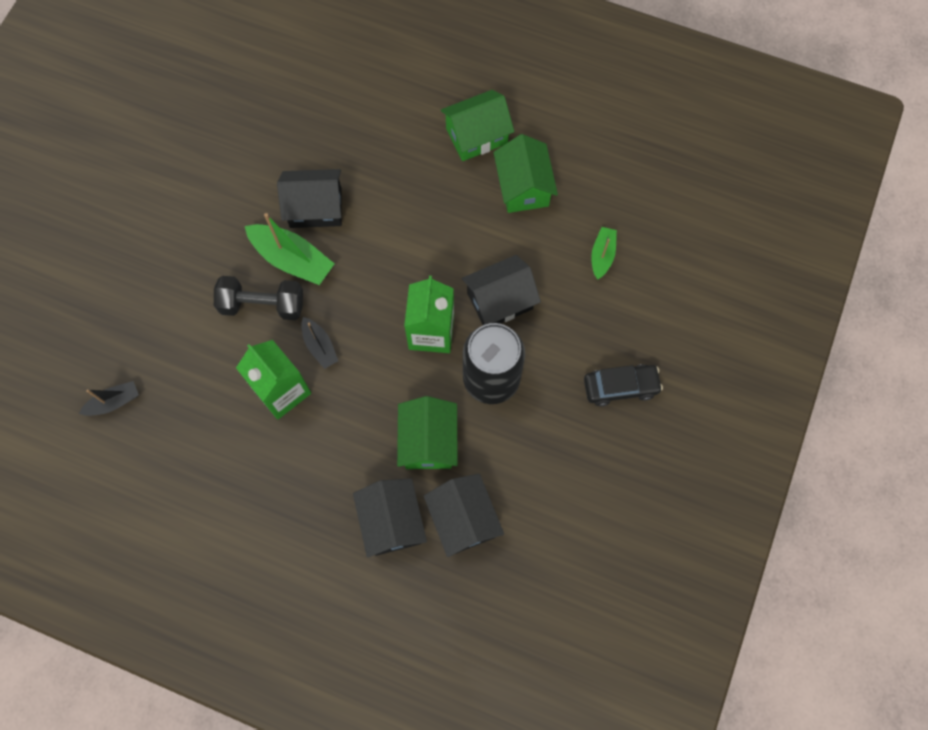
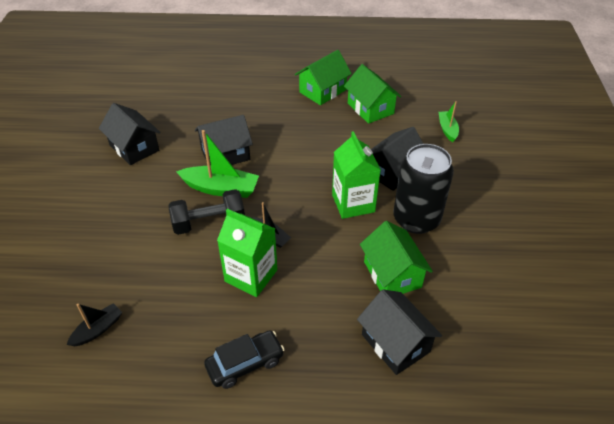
camera: 20 degrees left, 25 degrees down
(463, 519) = (454, 321): black house -> black house (134, 147)
(620, 387) = (513, 197): black car -> black car (245, 363)

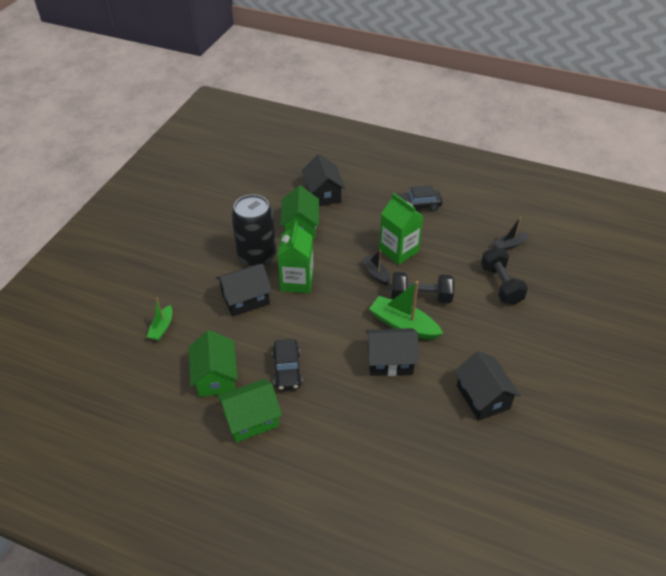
camera: 160 degrees left, 0 degrees up
(113, 263) = (501, 285): none -> black dumbbell
(314, 126) = (287, 370): none -> black car

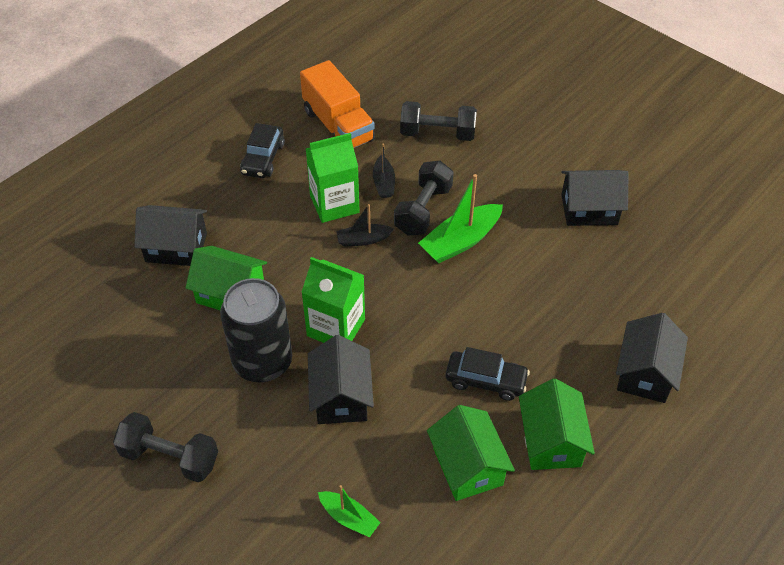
camera: 70 degrees left, 5 degrees up
(179, 240) = (170, 457): none -> black dumbbell
(215, 377) = (467, 466): green house -> green house turned 60 degrees clockwise
(390, 361) = (510, 272): black house -> black house (645, 373)
(471, 231) = (338, 126): none -> orange truck
(509, 245) = (379, 102): black boat -> black boat (384, 183)

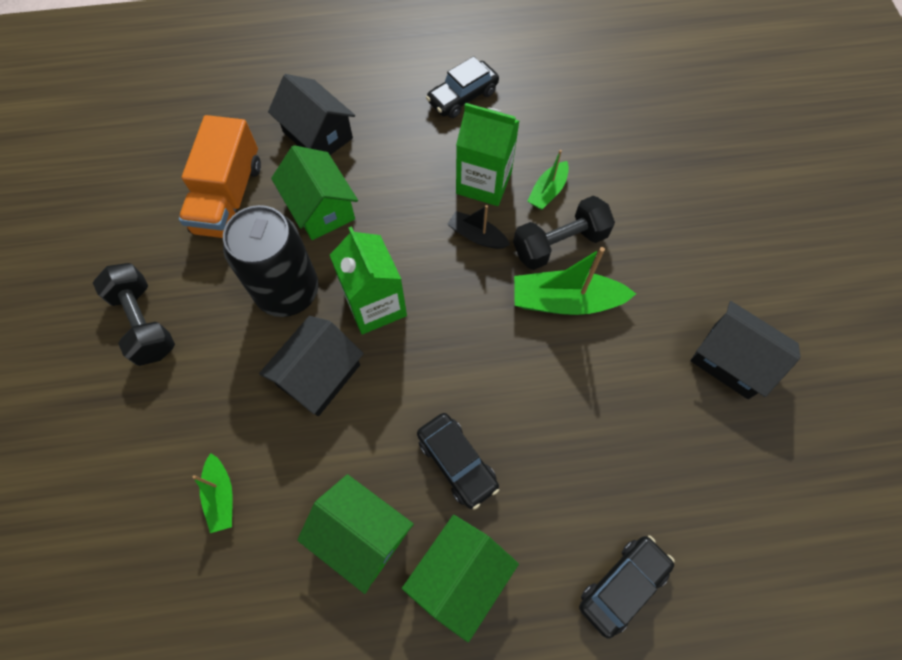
camera: 40 degrees right, 15 degrees up
(338, 126) = (558, 106): orange truck -> orange truck (229, 197)
(384, 183) = (547, 191): black boat -> green boat
(437, 134) = (646, 173): black dumbbell -> none
(467, 466) = (361, 535): green house -> green house turned 75 degrees counterclockwise
(645, 373) = (622, 585): black house -> black car

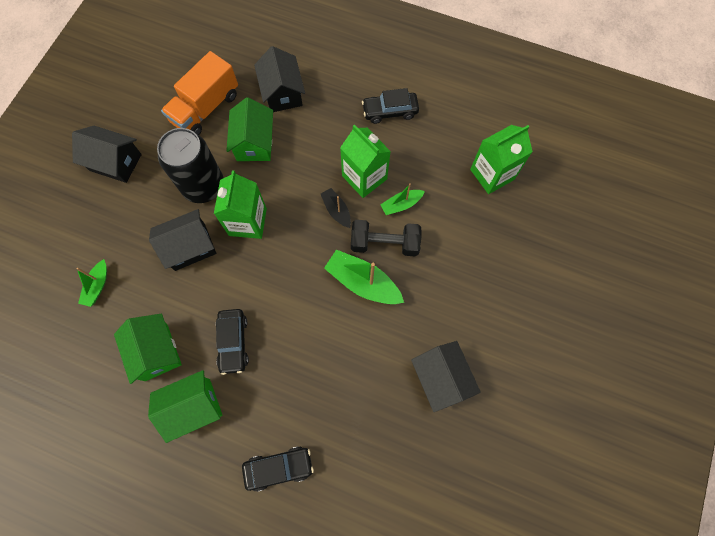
camera: 30 degrees right, 5 degrees up
(144, 322) = (115, 162): black dumbbell -> black house
(623, 110) = (492, 174): none -> green carton

